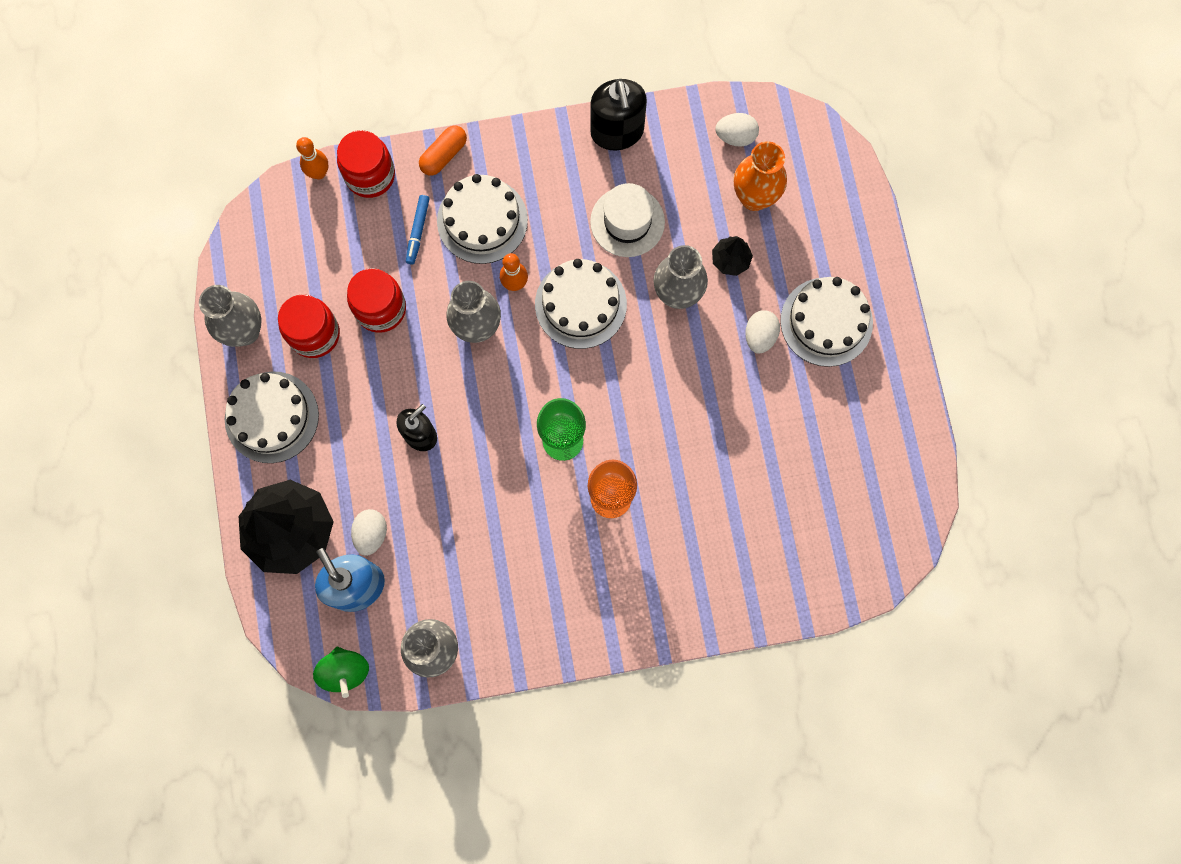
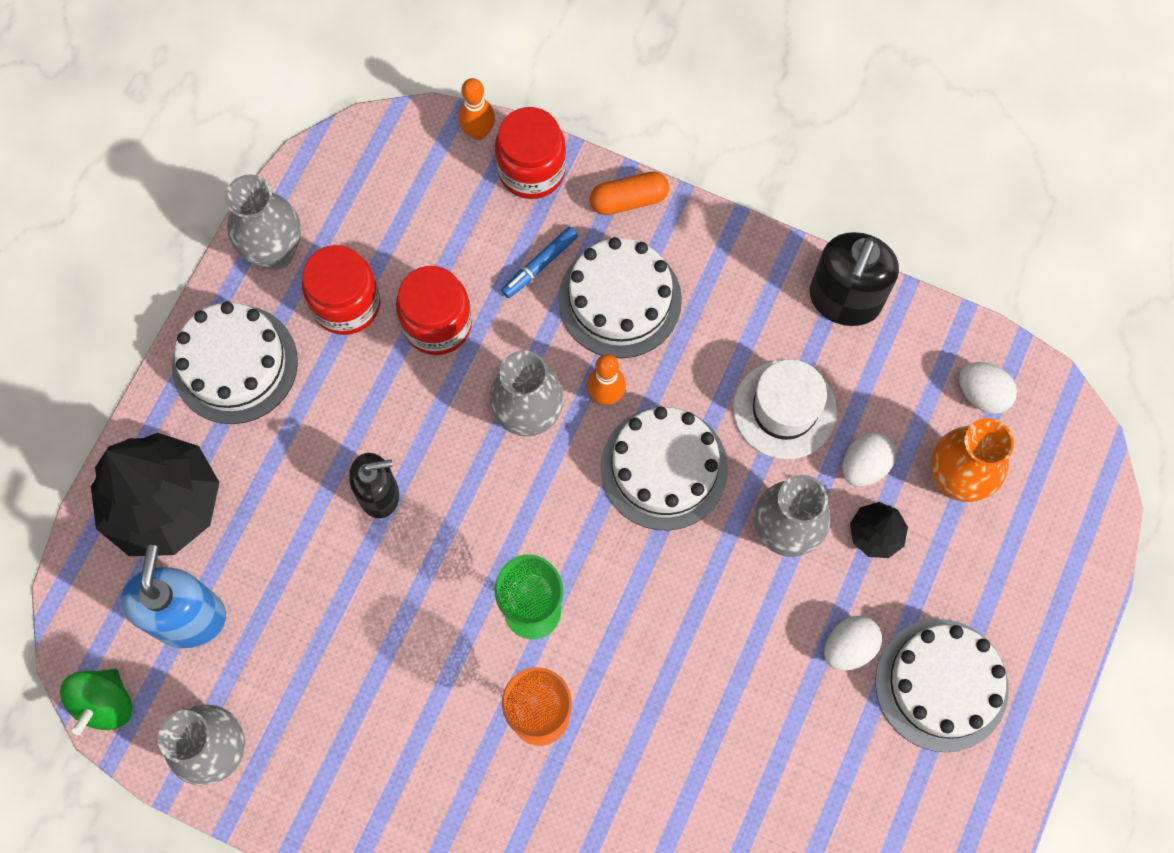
camera: 35 degrees right, 5 degrees down
(371, 534) = (246, 568): white egg -> white egg (864, 465)

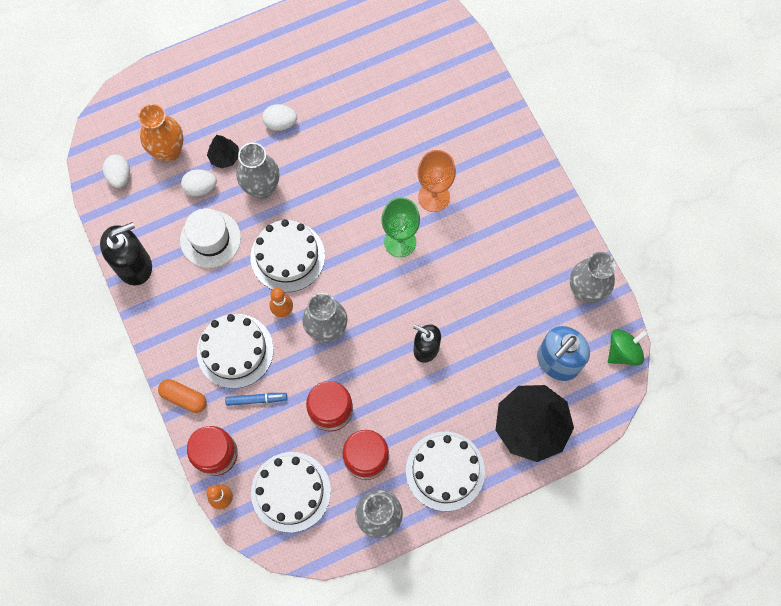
camera: 140 degrees left, 0 degrees up
(941, 684) = (257, 81): white cake -> white cake (291, 491)

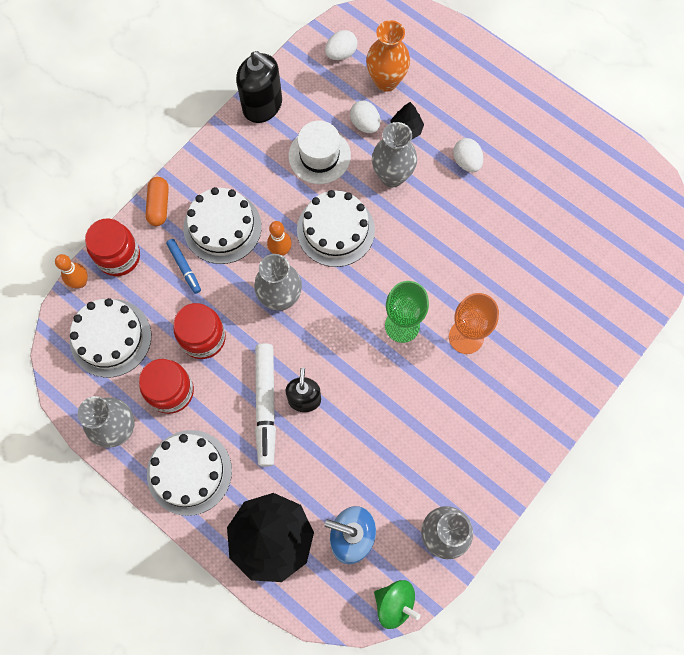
camera: 65 degrees right, 0 degrees up
(416, 382) = (265, 405): none -> white marker

